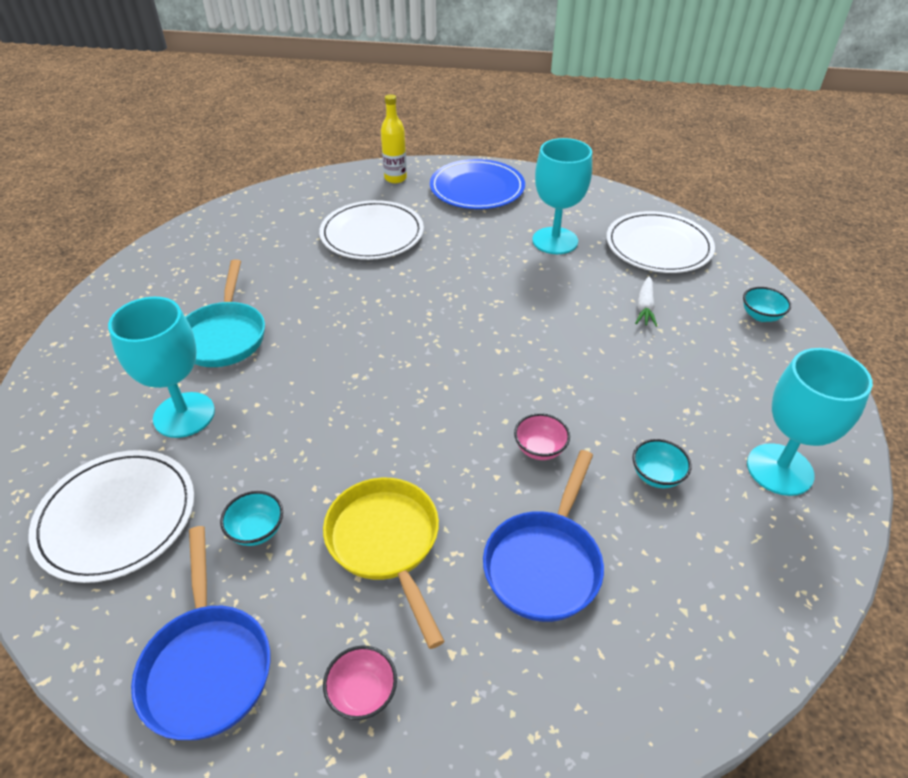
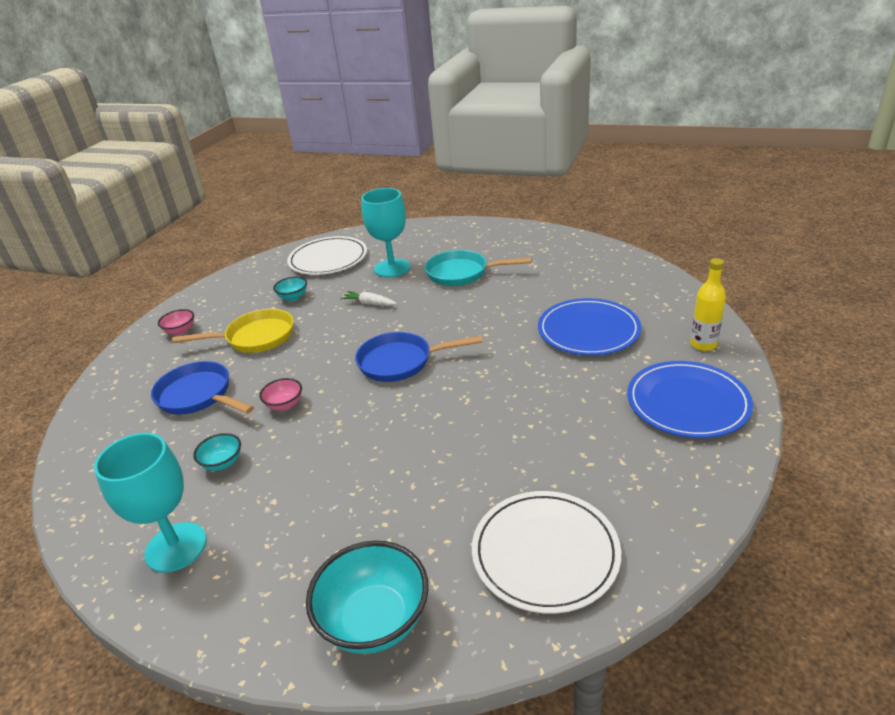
camera: 105 degrees right, 10 degrees down
(207, 665) = (229, 290): blue pan -> blue pan (401, 362)
(372, 234) = (588, 330): white plate -> blue plate
(555, 241) = (567, 454): turquoise goblet -> none
(645, 307) = (425, 507): white carrot -> white carrot (369, 303)
(761, 316) = (375, 620): turquoise bowl -> turquoise bowl, size x1.96

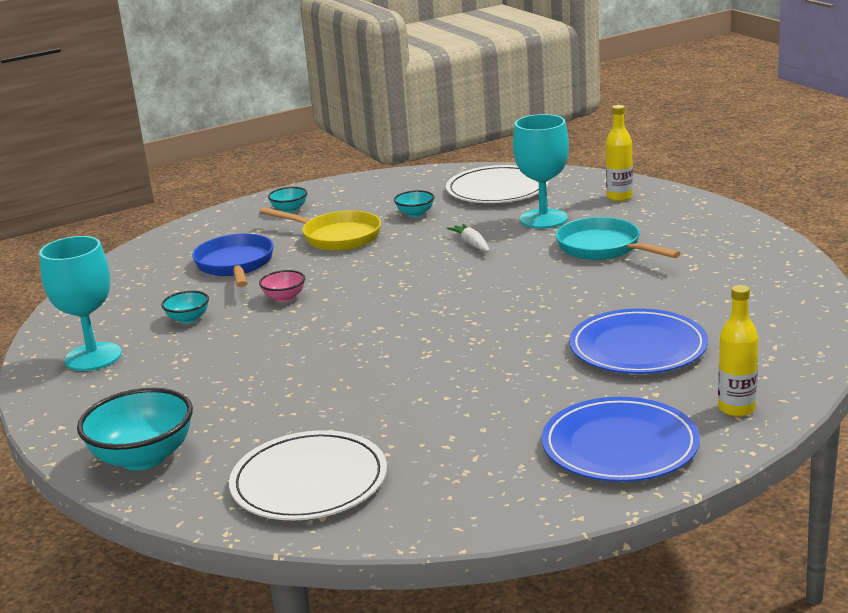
camera: 40 degrees right, 10 degrees down
(180, 331) = (289, 209): pink bowl -> turquoise bowl
(401, 362) = (421, 303): blue pan -> none
(418, 237) = (619, 197): none -> yellow bottle

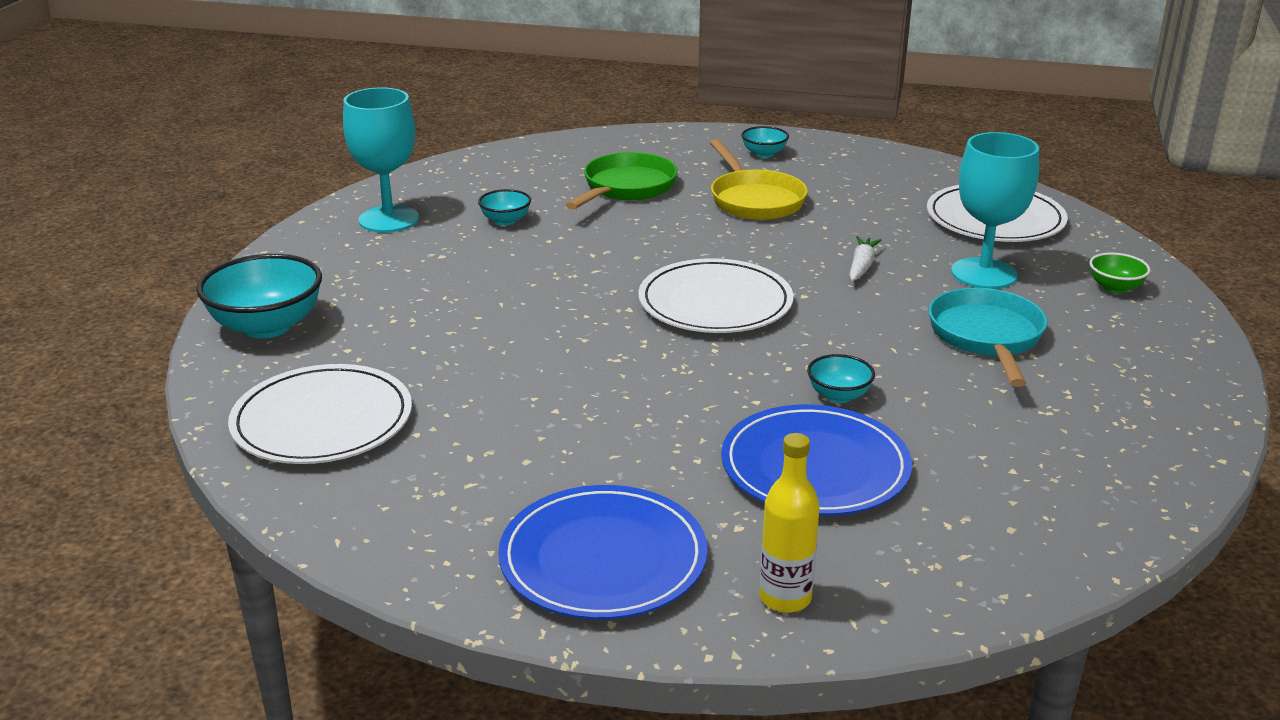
camera: 40 degrees right, 5 degrees up
(235, 265) = (626, 188): blue pan -> green pan
(284, 297) = (607, 238): pink bowl -> none
(415, 214) = (866, 209): turquoise bowl -> turquoise bowl (838, 395)
(426, 300) = (715, 303): none -> white plate
(619, 197) = (1115, 287): yellow bottle -> green bowl

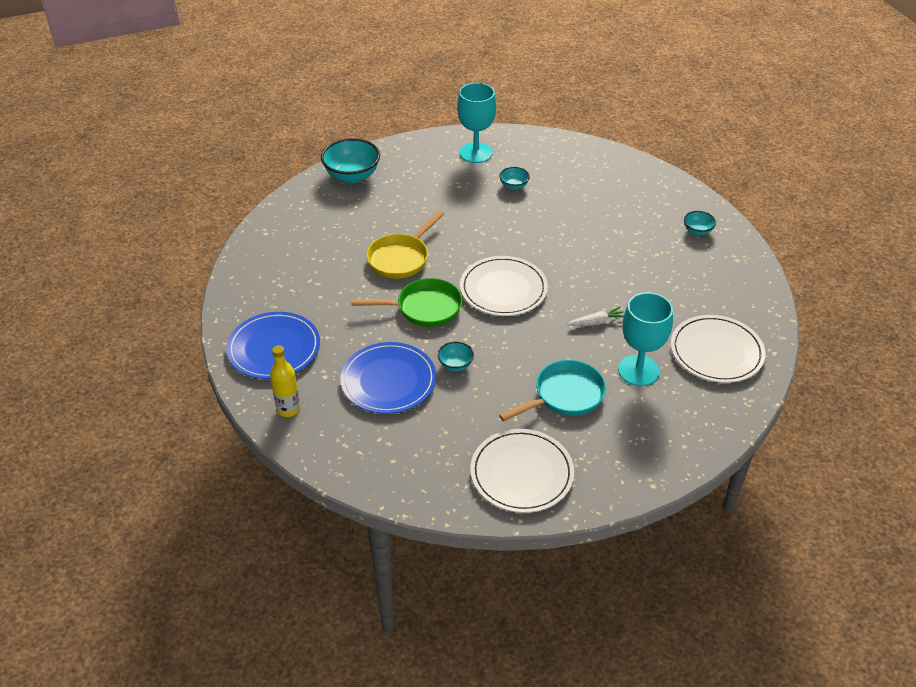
camera: 55 degrees right, 15 degrees up
(322, 421) = (300, 230): white plate -> white plate (521, 473)
(626, 188) = (594, 204): green pan -> green pan (424, 308)
(754, 200) = (632, 253): yellow pan -> yellow pan (401, 258)
(1115, 287) = (678, 428): green bowl -> none

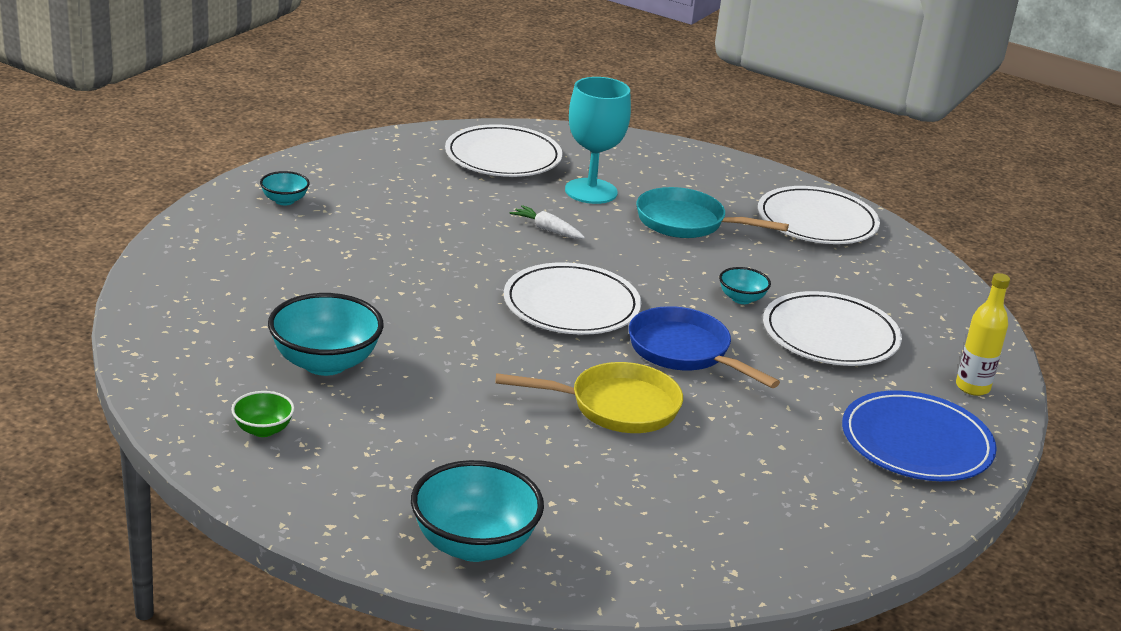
camera: 130 degrees left, 15 degrees down
(388, 381) = (830, 335): blue plate -> white plate
(424, 308) = (684, 352): green pan -> blue pan
(476, 153) = (263, 430): turquoise goblet -> green bowl
(514, 186) = (325, 363): turquoise bowl -> turquoise bowl, size x1.96

